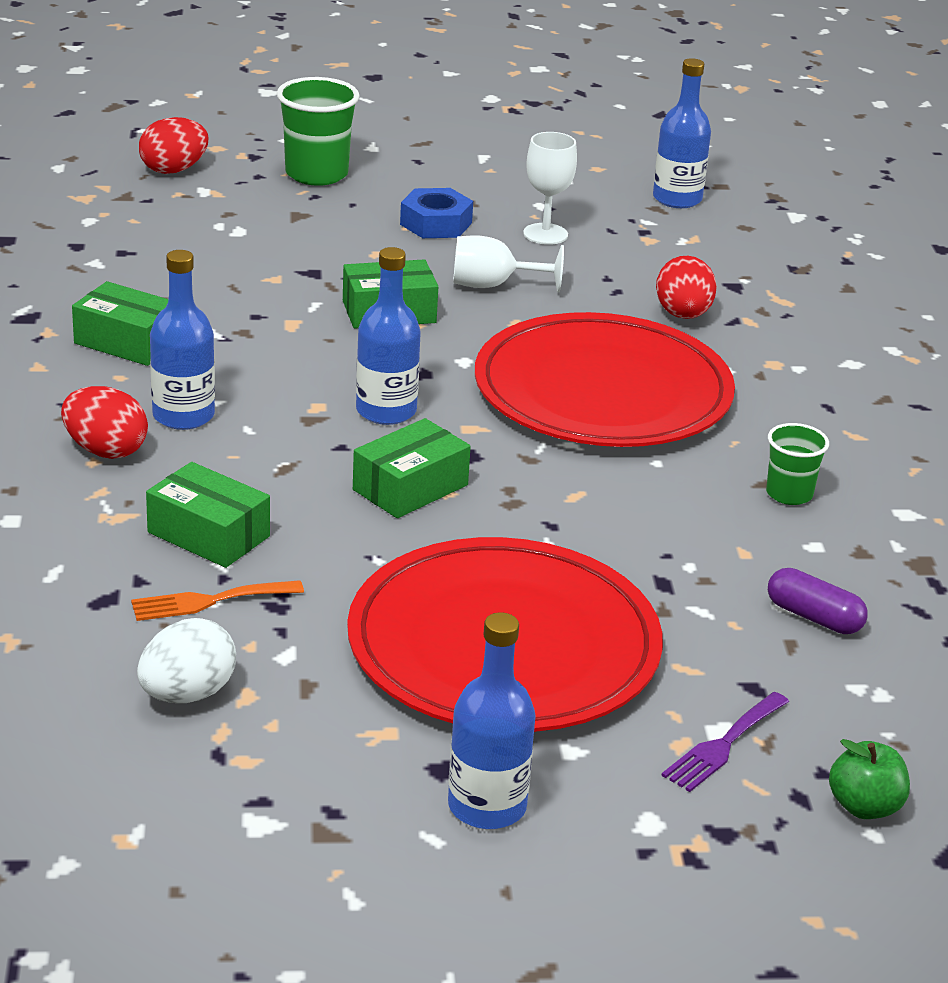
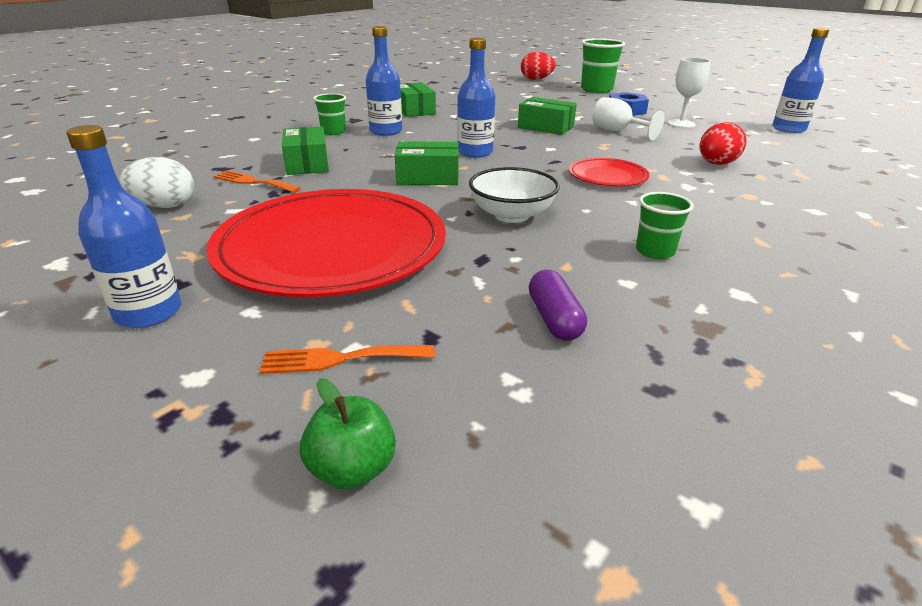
camera: 45 degrees right, 0 degrees up
(105, 451) = (333, 132): red egg -> green cup
(599, 507) = (511, 215): none -> white bowl
(602, 391) = (607, 176): red plate -> red plate, size x0.45
(723, 745) = (340, 359): purple fork -> orange fork

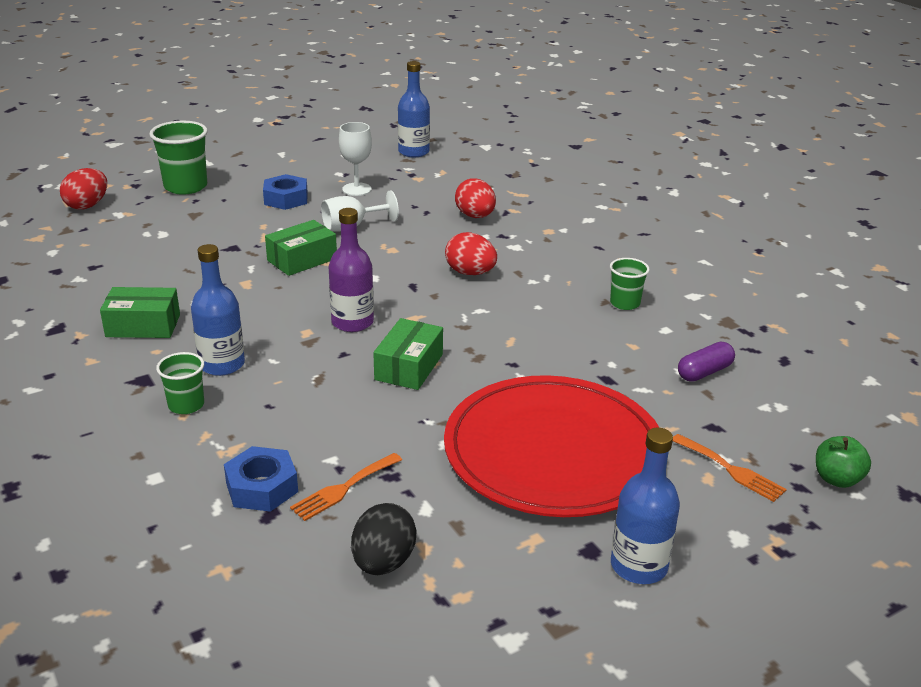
camera: 70 degrees left, 0 degrees up
(165, 206) = (383, 562): white egg -> black egg
(249, 162) = (262, 487): none -> blue nut
(307, 163) = (305, 441): green box -> none
(340, 359) = (731, 470): orange fork -> orange fork turned 60 degrees counterclockwise
(475, 152) = (352, 322): blue bottle -> purple bottle
(511, 215) = (530, 344): white bowl -> none
(554, 319) = (704, 372): purple capsule -> purple capsule turned 45 degrees counterclockwise
(607, 176) = (470, 273): red plate -> red egg

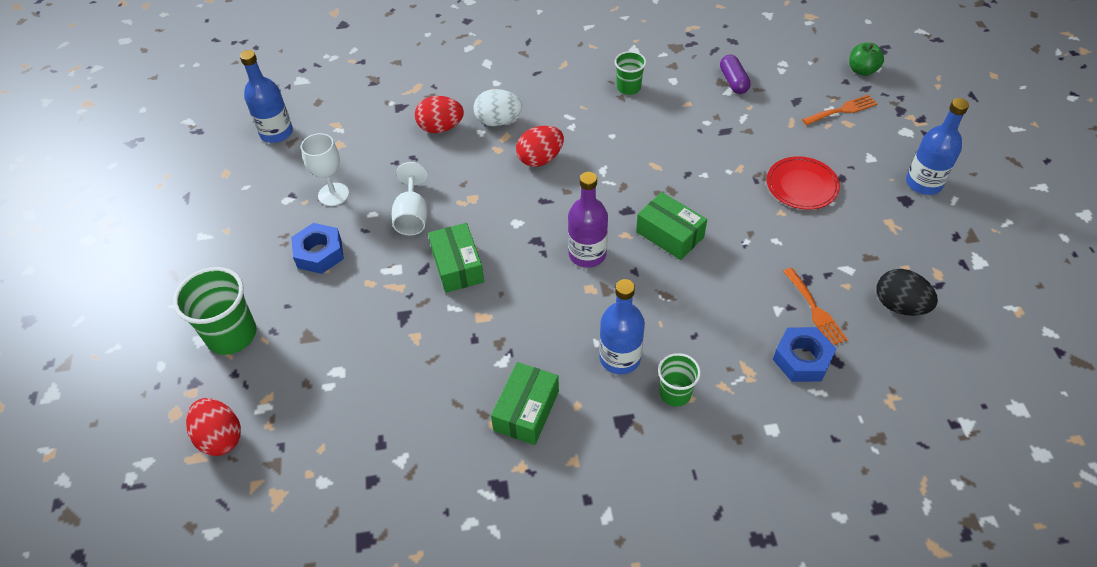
camera: 65 degrees left, 20 degrees up
(507, 241) = (498, 121): none -> white egg
(553, 452) = (802, 185): red plate -> red plate, size x0.45

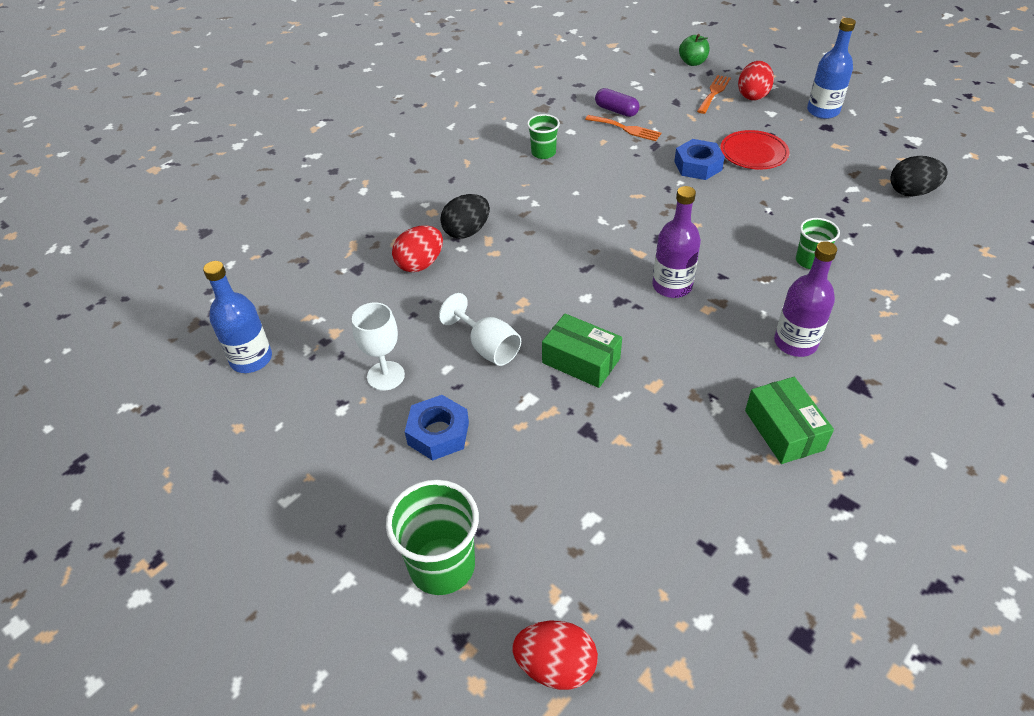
camera: 40 degrees left, 5 degrees down
(498, 121) = (466, 231): white egg -> black egg
(540, 159) = (541, 240): red egg -> red egg (753, 95)
(620, 358) = (795, 343): blue bottle -> purple bottle
(670, 234) = (712, 236): green box -> none
(675, 393) = (863, 340): green cup -> green cup (810, 261)
(802, 359) = (905, 262): blue nut -> blue nut (698, 166)
(815, 310) = (869, 226): orange fork -> orange fork (626, 129)

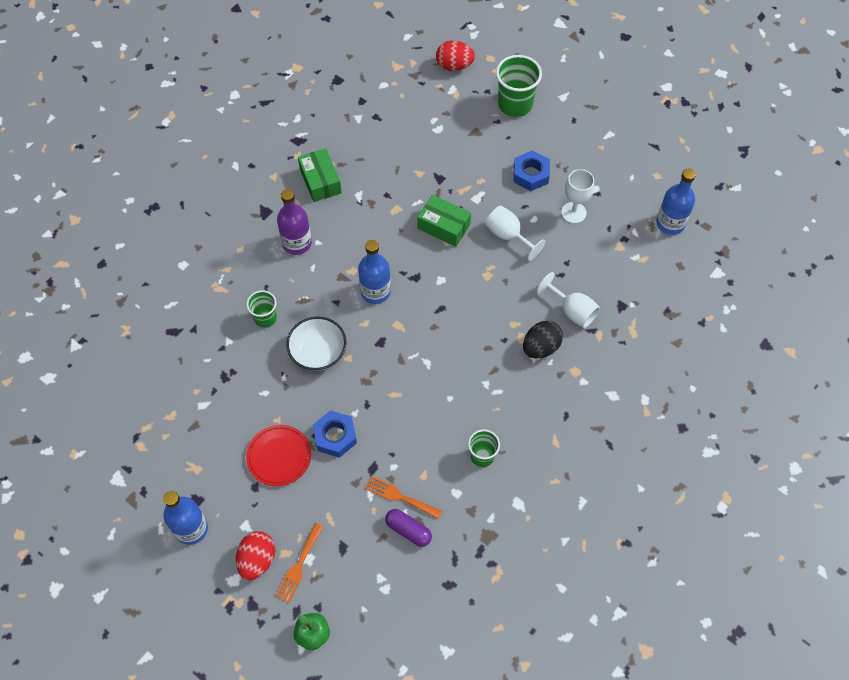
camera: 175 degrees right, 15 degrees up
(420, 264) = (572, 311): red egg -> white goblet
(672, 286) = (375, 291): purple bottle -> blue bottle
(733, 229) = (318, 353): none -> white bowl
(911, 192) = (154, 400): black egg -> none

